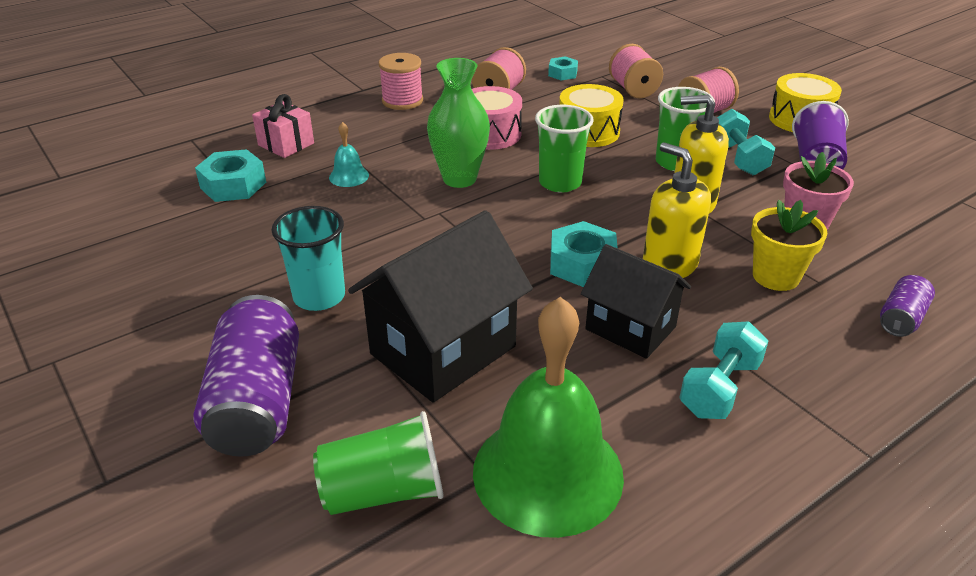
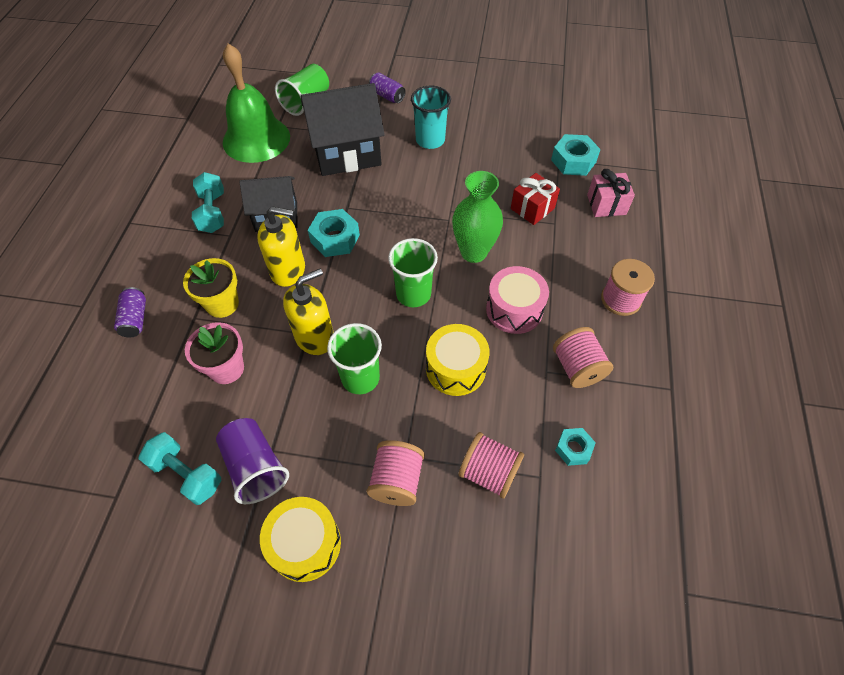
camera: 135 degrees right, 20 degrees up
(257, 402) = (387, 96): purple can -> purple can, size x0.50
(349, 176) = (532, 208): turquoise bell -> red gift
(443, 350) = (347, 154): black house -> black house turned 75 degrees clockwise
(738, 158) = (319, 422): turquoise dumbbell -> turquoise dumbbell (187, 474)

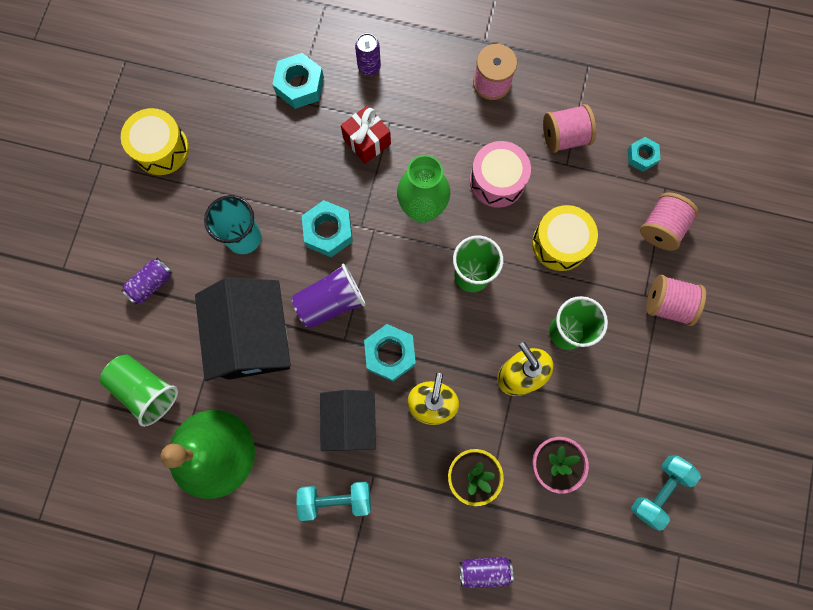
camera: 85 degrees left, 20 degrees up
(255, 467) = (653, 428): purple cup -> purple cup (330, 302)
(305, 544) = (720, 382): yellow drum -> yellow drum (161, 149)
(442, 190) = (328, 231): none -> turquoise nut
(606, 204) = (369, 67): pink gift -> purple can

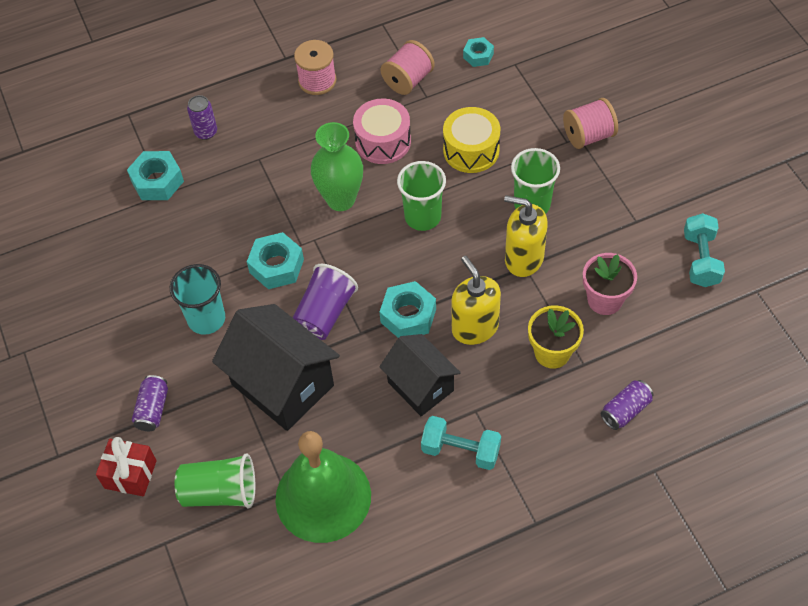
camera: 35 degrees left, 20 degrees down
(161, 149) = (72, 304): yellow drum -> none
(336, 499) = (460, 450): turquoise dumbbell -> turquoise dumbbell turned 60 degrees clockwise
(367, 141) = (251, 183): red gift -> red gift (130, 474)
(661, 228) = (536, 91): pink spool -> none

